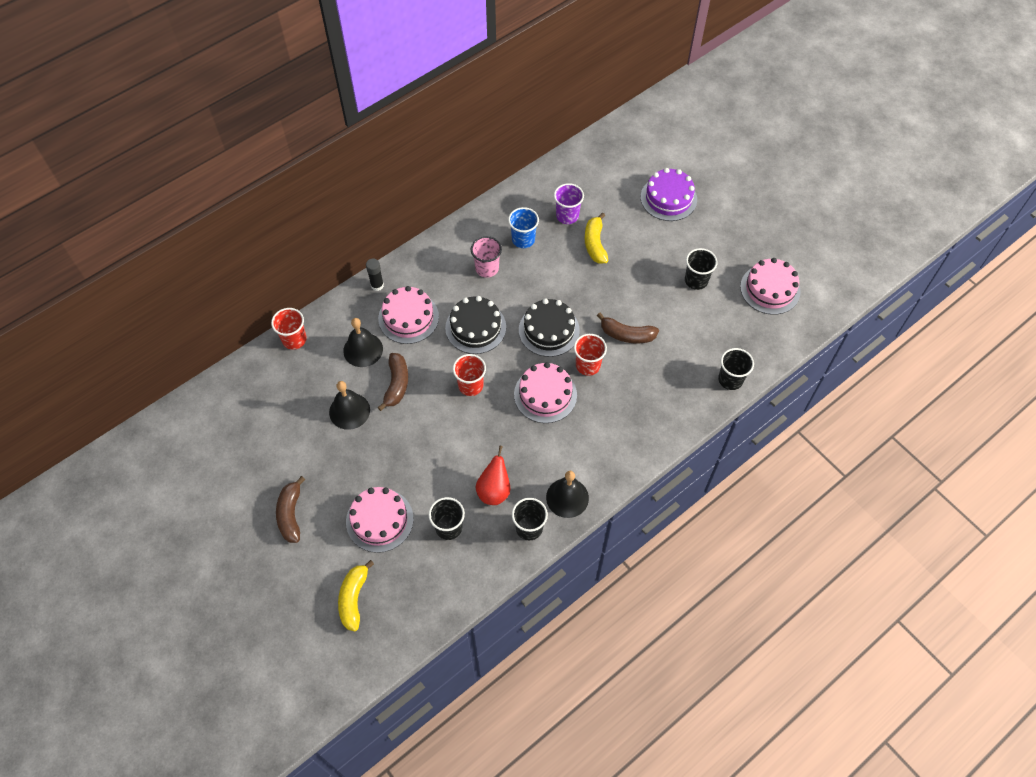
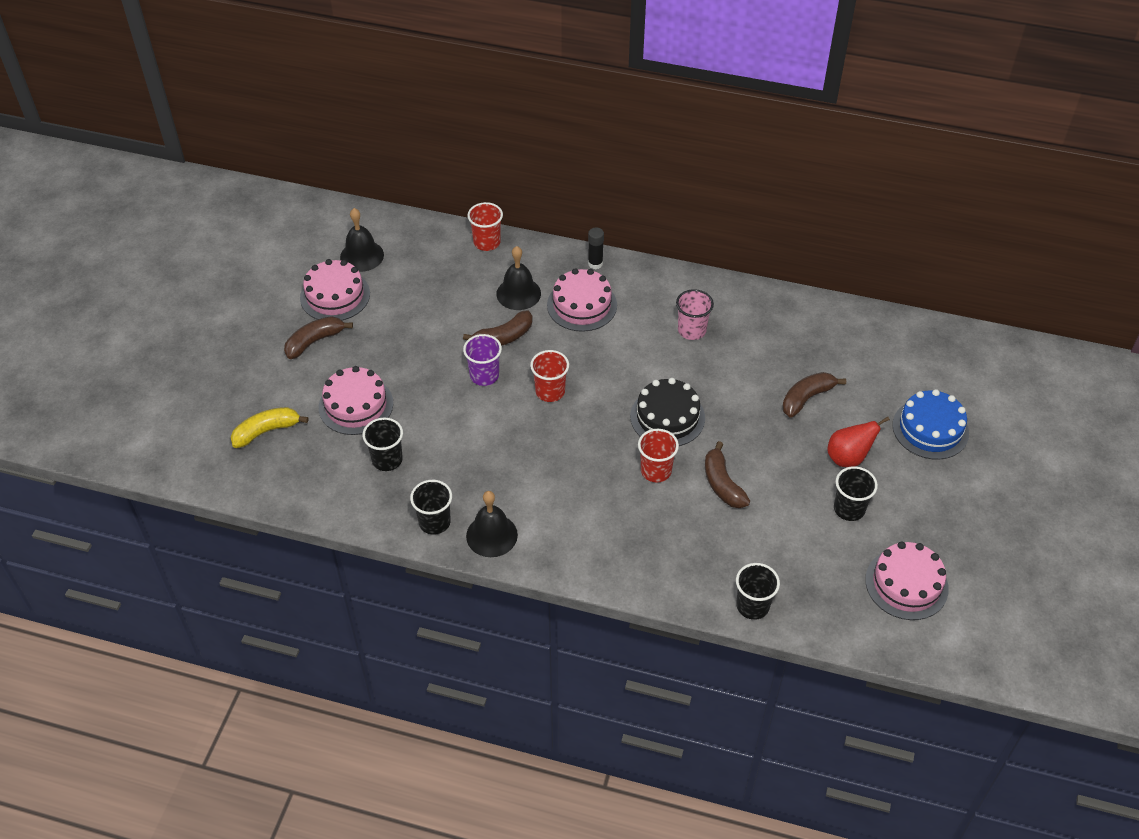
camera: 55 degrees right, 10 degrees down
(349, 411) = (448, 321): black bell -> black bell (362, 256)
(475, 327) = (617, 359): black cake -> none
(494, 490) = (452, 472): red pear -> red pear (848, 458)
(523, 239) = (753, 339): blue cup -> none
(545, 395) = (591, 455): pink cake -> pink cake (335, 295)
(567, 216) = (817, 357): purple cup -> purple cup (484, 375)
(595, 244) = (806, 398): yellow banana -> brown banana
(668, 198) = (930, 429): purple cake -> blue cake

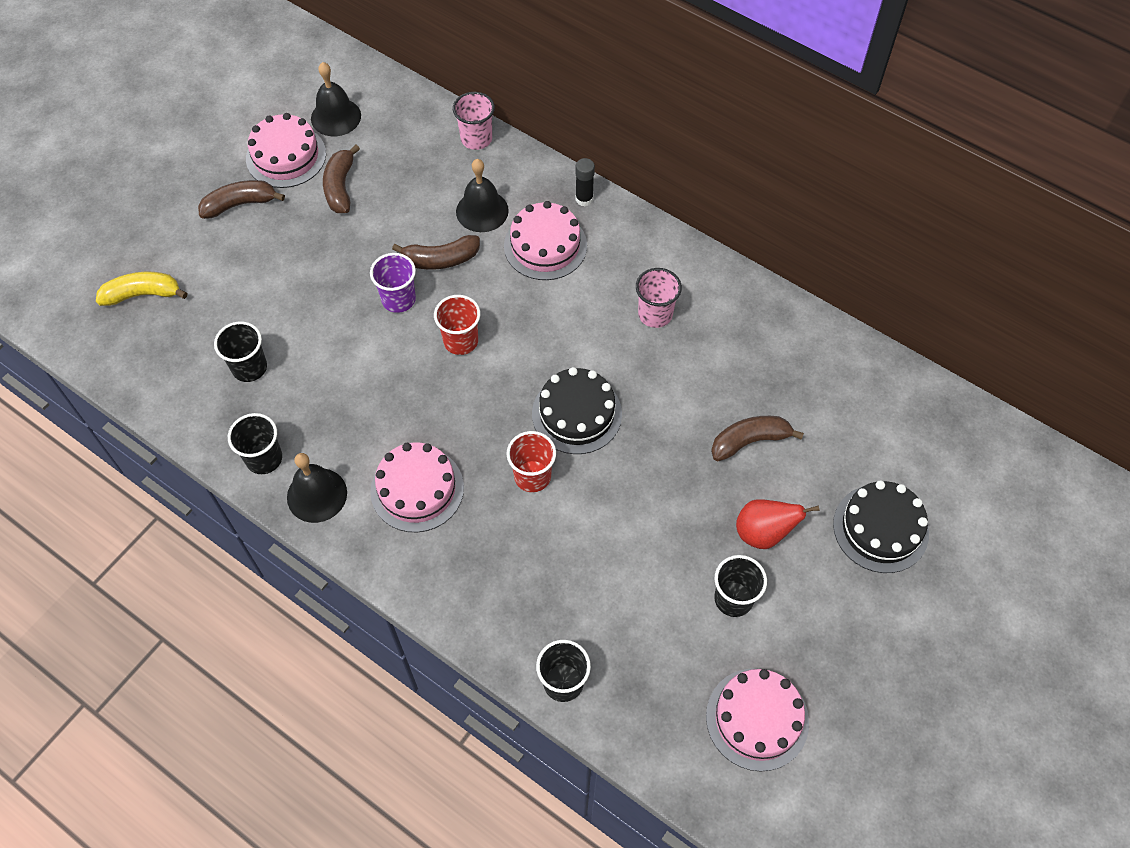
camera: 20 degrees right, 10 degrees up
(356, 405) = (247, 292): pink cake -> pink cake (417, 489)
(487, 242) = (476, 139): red cup -> pink cup
(722, 484) = (600, 517): brown banana -> brown banana (340, 187)
(930, 429) = (880, 528): blue cake -> black cake

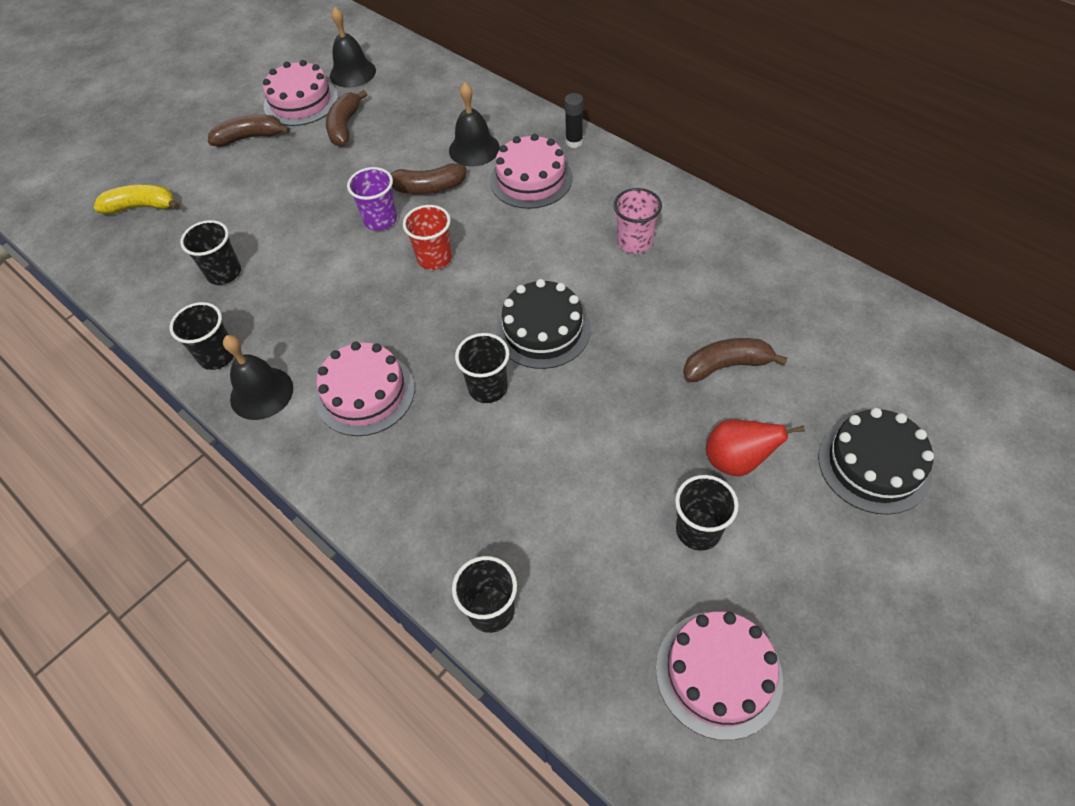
camera: 10 degrees right, 5 degrees down
(476, 139) = (478, 92): pink cup -> none
(532, 476) = (488, 388): red cup -> black cup

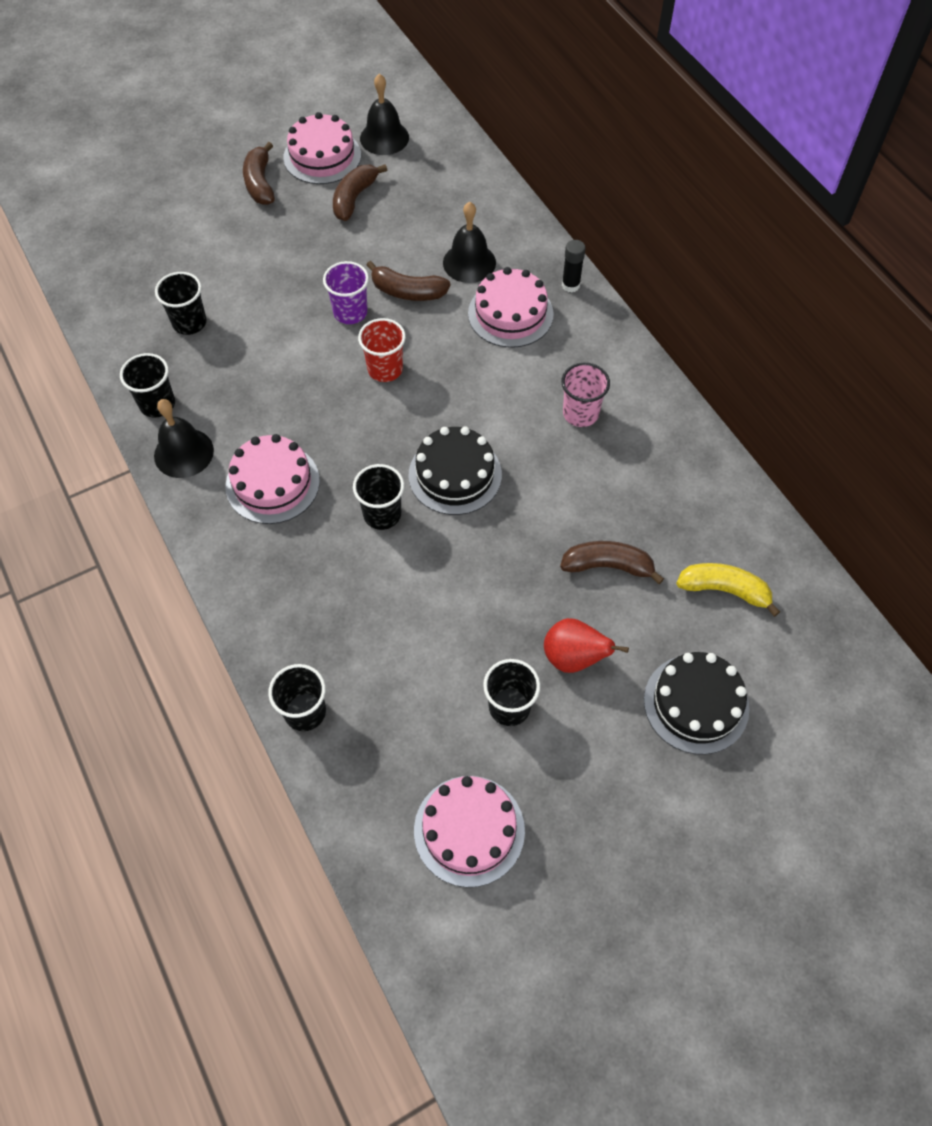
camera: 15 degrees right, 5 degrees up
(142, 207) = (137, 229): yellow banana -> yellow banana (724, 590)
(250, 137) = (260, 183): brown banana -> brown banana turned 105 degrees counterclockwise

